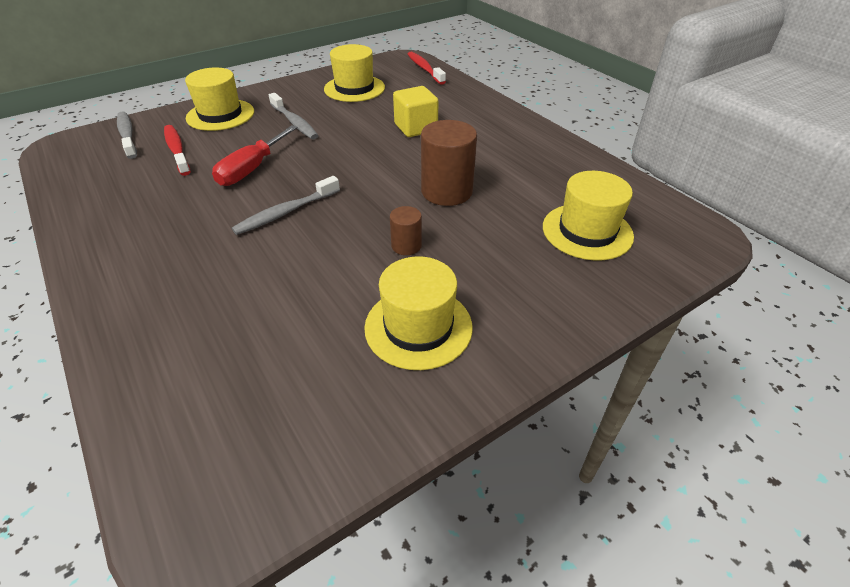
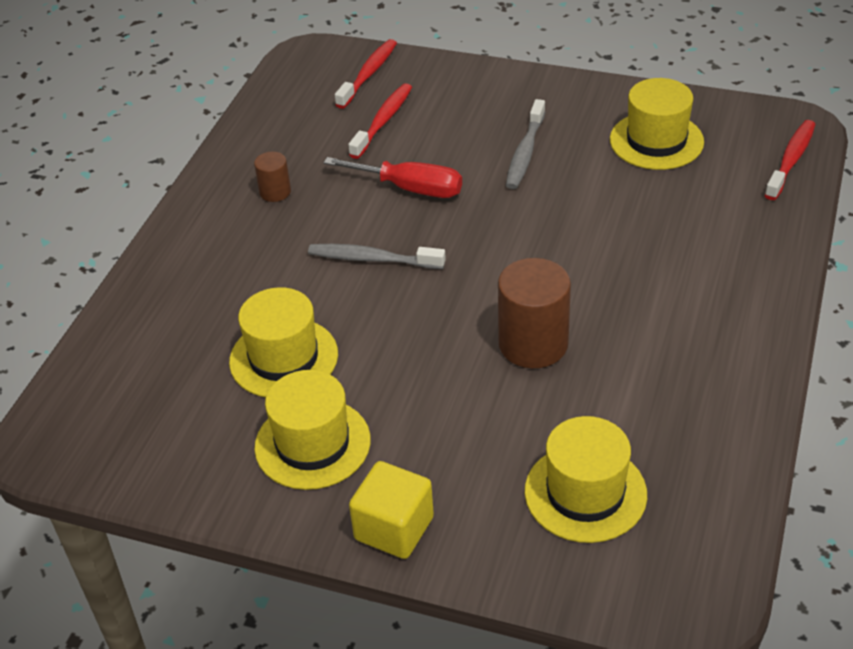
camera: 55 degrees right, 0 degrees up
(127, 135) = (368, 74): grey toothbrush -> red toothbrush
(220, 115) = (473, 96): yellow hat -> yellow hat (283, 358)
(251, 169) = (410, 189): red screwdriver -> red screwdriver turned 150 degrees counterclockwise
(406, 246) = (411, 369): brown cylinder -> brown cylinder (275, 192)
(415, 128) = (632, 244): yellow cube -> yellow cube (394, 528)

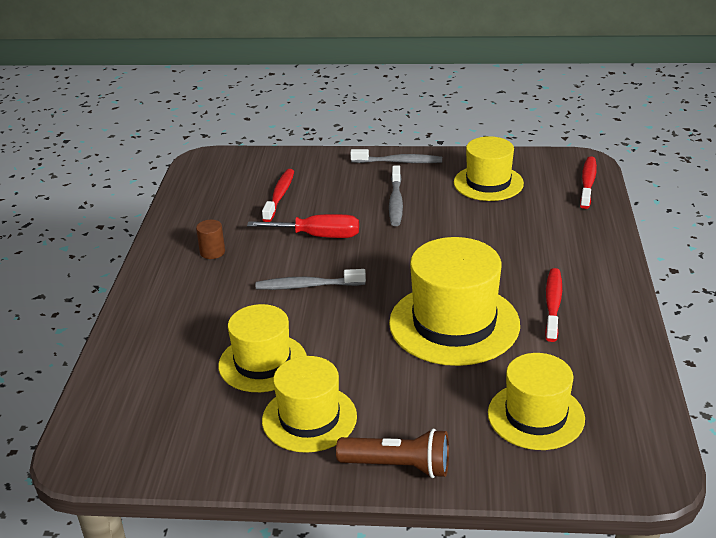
camera: 15 degrees left, 10 degrees down
(368, 74) = (256, 167): red toothbrush -> red toothbrush (553, 304)
(394, 528) = (398, 466): yellow cube -> brown flashlight
(533, 344) = (454, 323): brown cylinder -> yellow hat
(551, 91) = (399, 162): none -> grey toothbrush

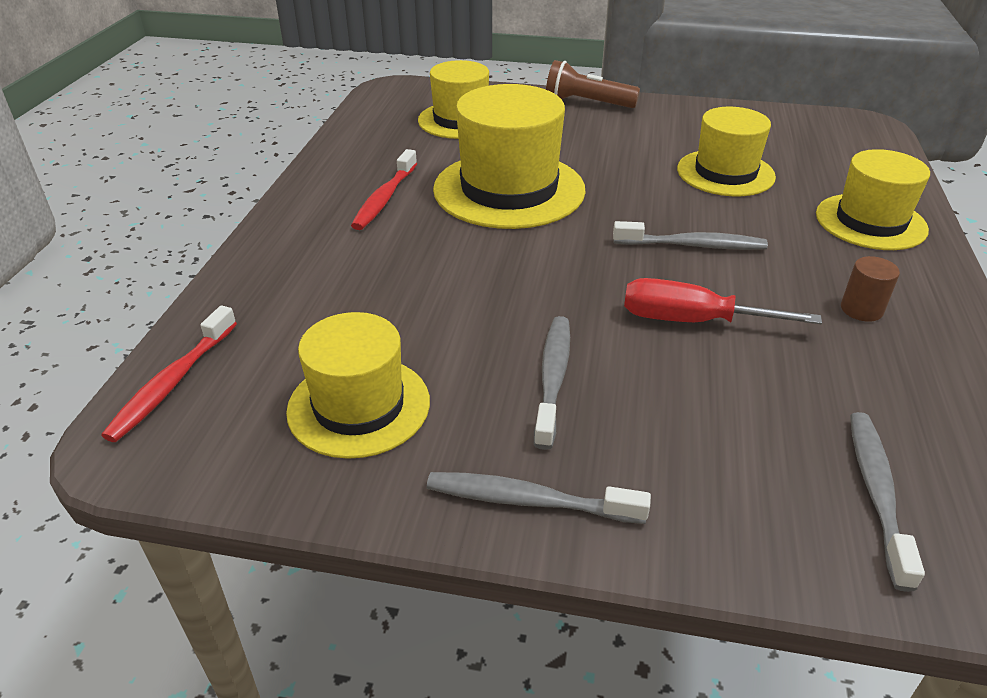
camera: 175 degrees left, 5 degrees up
(253, 177) = (876, 492): none -> grey toothbrush
(279, 195) = (790, 424): red toothbrush -> none
(309, 418) = (666, 132): yellow hat -> yellow hat (870, 222)

